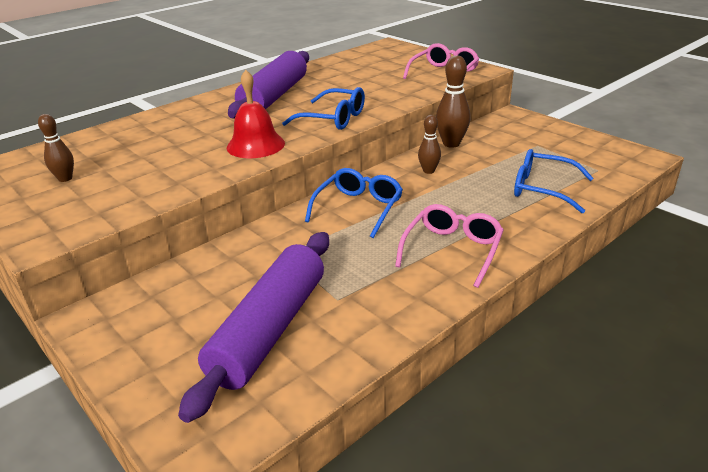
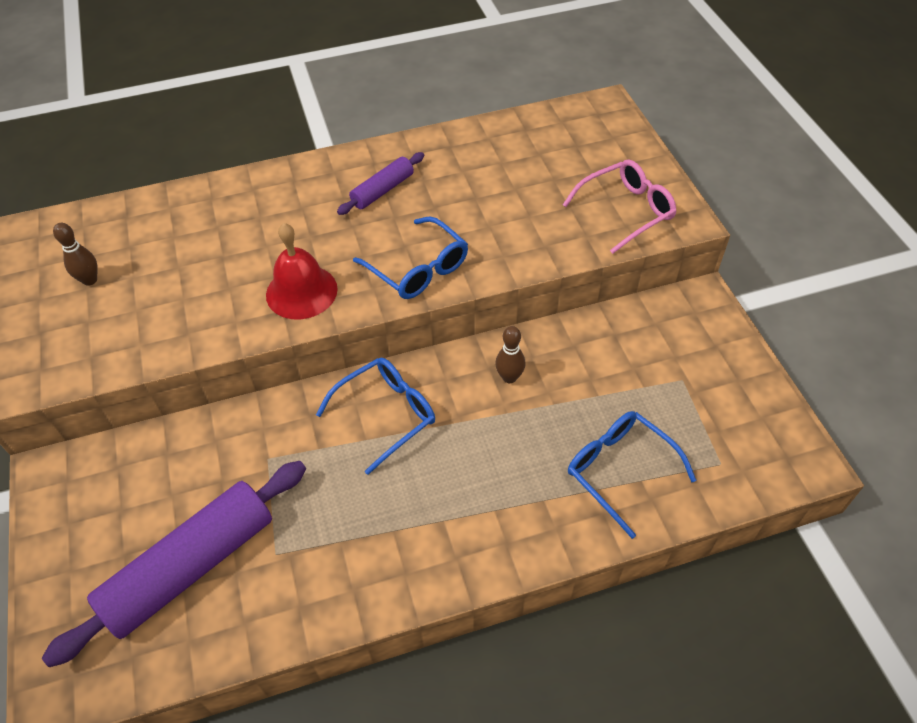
camera: 25 degrees right, 20 degrees up
(274, 96) = (382, 190): purple rolling pin -> purple rolling pin, size x0.51
(451, 144) = (575, 332): brown bowling pin -> none
(452, 250) = (437, 532): pink glasses -> none

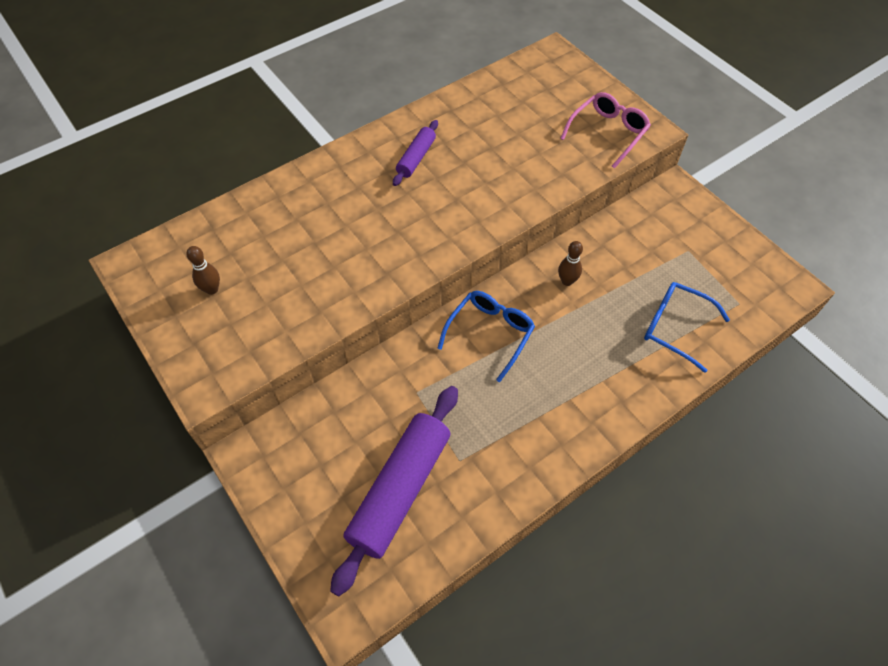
camera: 20 degrees left, 5 degrees up
(301, 291) = (394, 255): red bell -> none
(418, 269) = (476, 214): blue glasses -> none

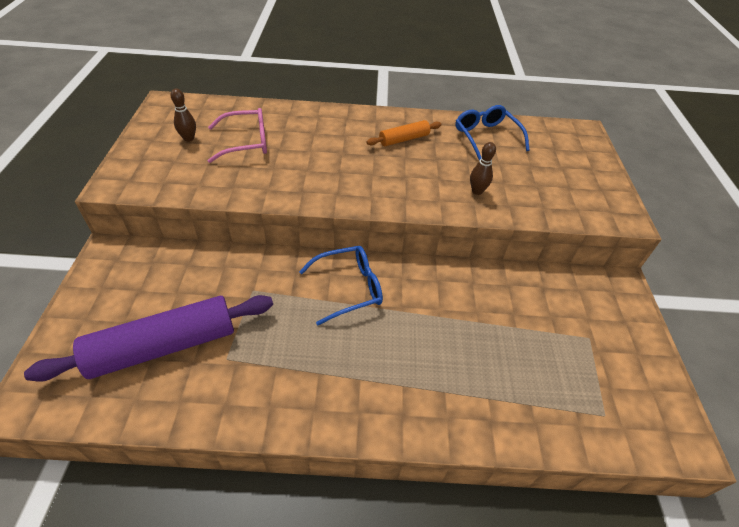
camera: 35 degrees right, 10 degrees down
(416, 158) = (404, 139): purple rolling pin -> orange rolling pin
(567, 281) = (450, 292): brown bowling pin -> brown bowling pin (477, 191)
(608, 133) = (580, 199): pink glasses -> pink glasses (246, 142)
(675, 327) = (515, 390): blue glasses -> blue glasses (486, 137)

